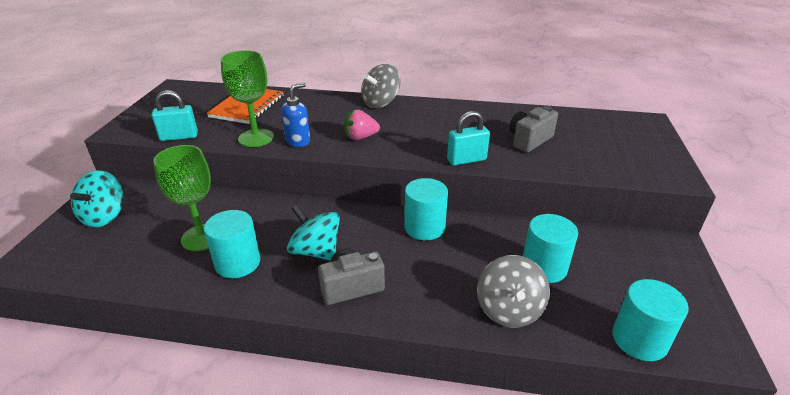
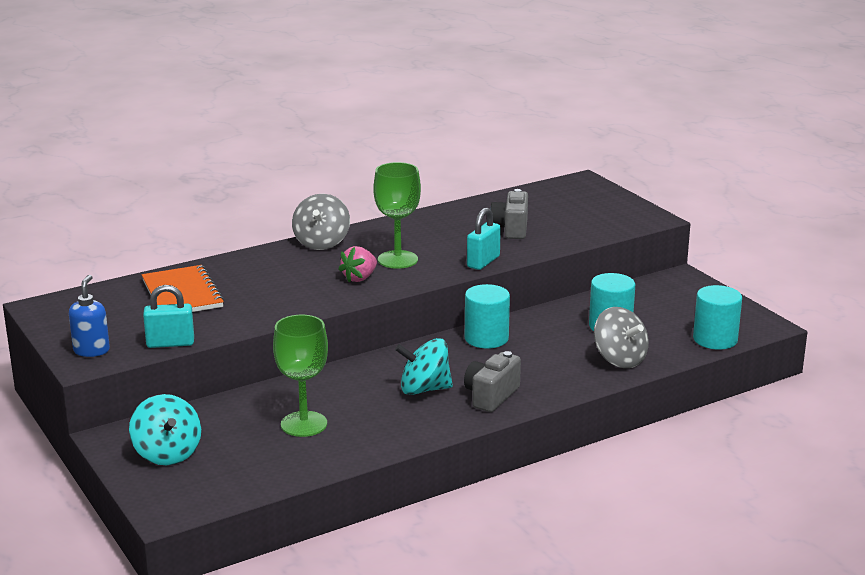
camera: 40 degrees left, 10 degrees down
(179, 137) = (170, 343): turquoise padlock -> turquoise padlock turned 45 degrees clockwise
(237, 263) = (372, 423): turquoise cylinder -> none
(256, 138) = (256, 315): green goblet -> green goblet (397, 259)
(298, 141) = (306, 302): blue soap dispenser -> blue soap dispenser (91, 350)

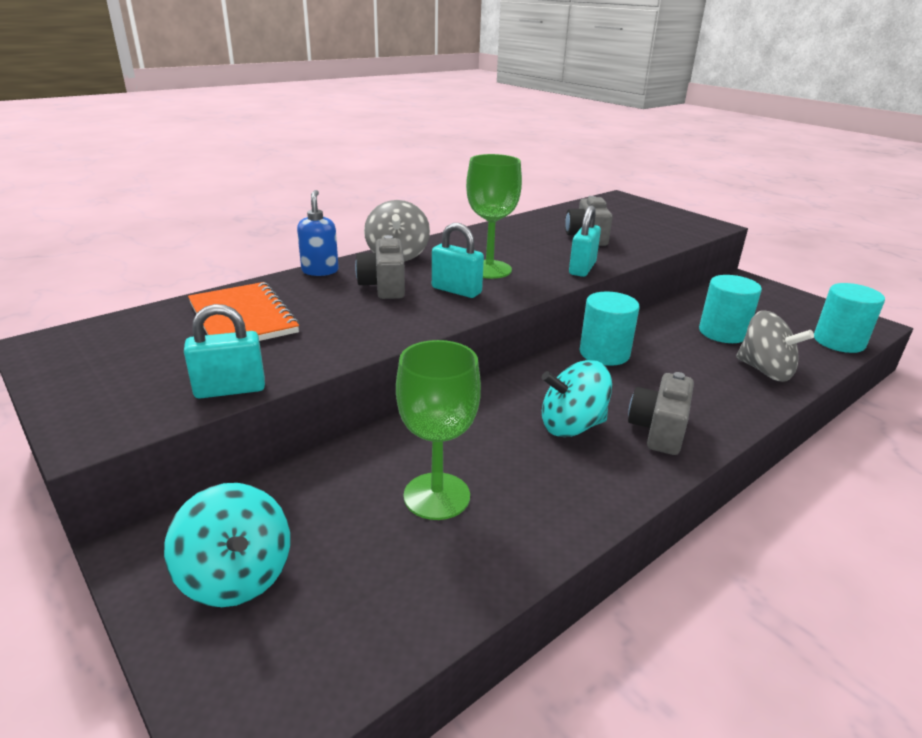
camera: 10 degrees left, 5 degrees up
(91, 350) = (107, 409): blue soap dispenser -> blue soap dispenser (320, 271)
(300, 272) = (384, 286): none -> grey camera
(359, 278) = (456, 290): pink strawberry -> turquoise padlock

